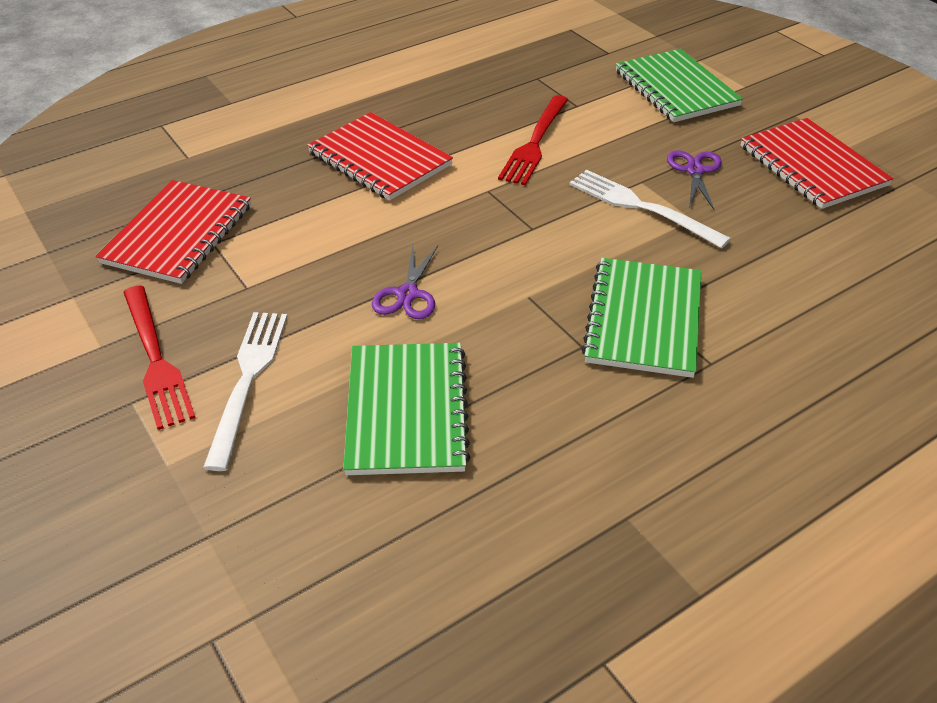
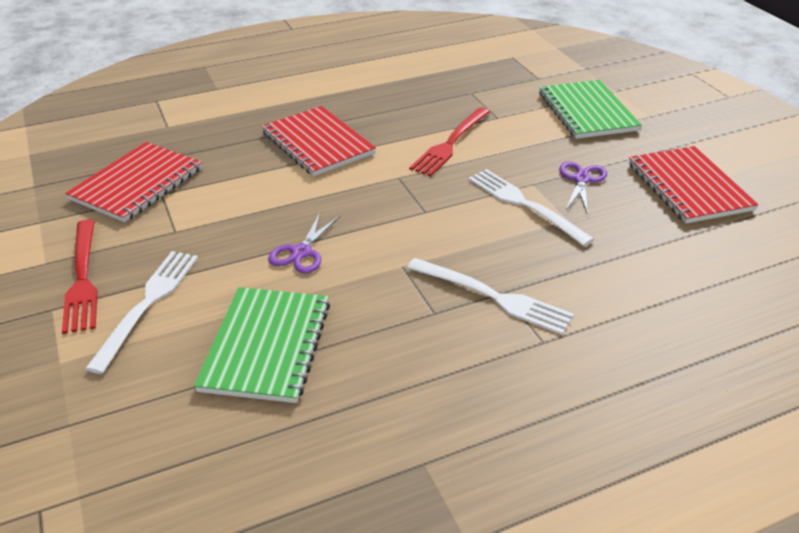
camera: 10 degrees right, 5 degrees down
(643, 319) = (495, 297): green notebook -> white fork

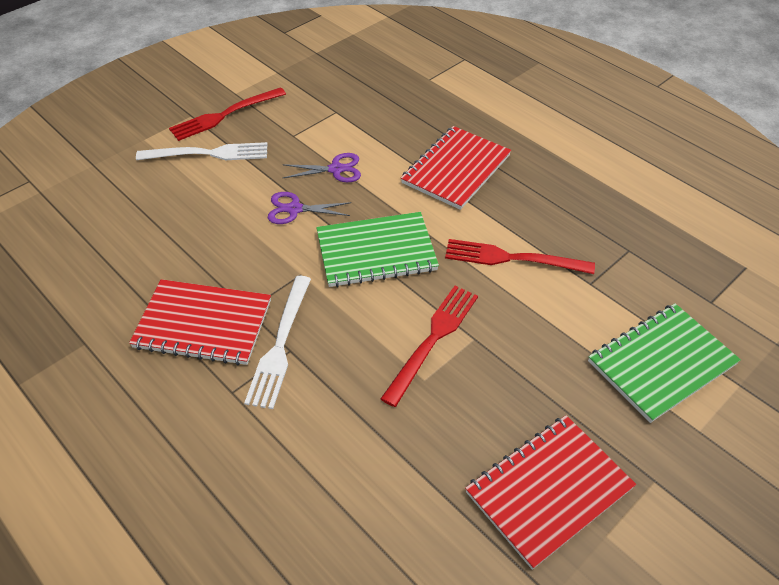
camera: 70 degrees right, 10 degrees up
(137, 184) = (342, 95): red notebook -> red notebook (203, 324)
(266, 346) = (182, 225): green notebook -> green notebook (376, 252)
(523, 204) = (433, 338): white fork -> red fork
(581, 180) = (505, 380): purple scissors -> purple scissors (336, 169)

